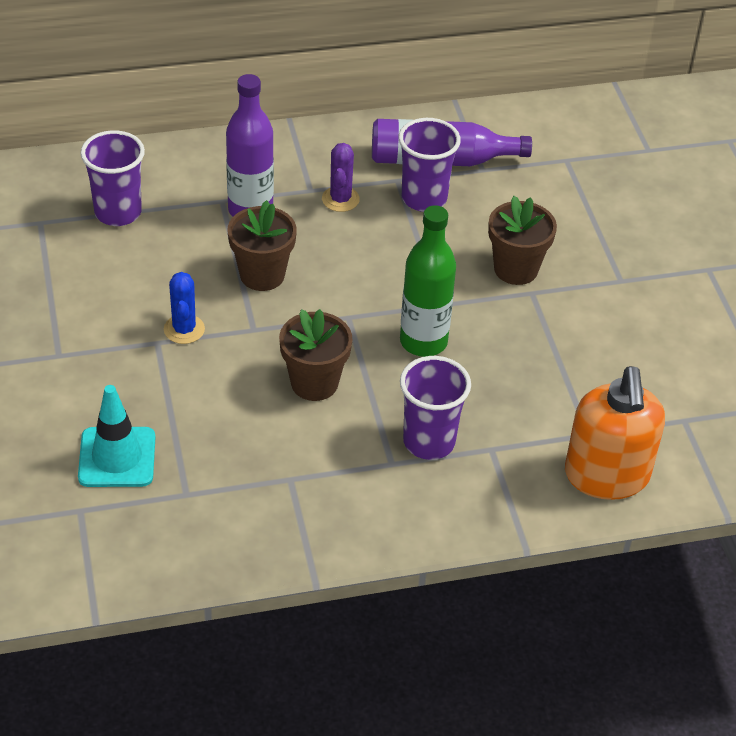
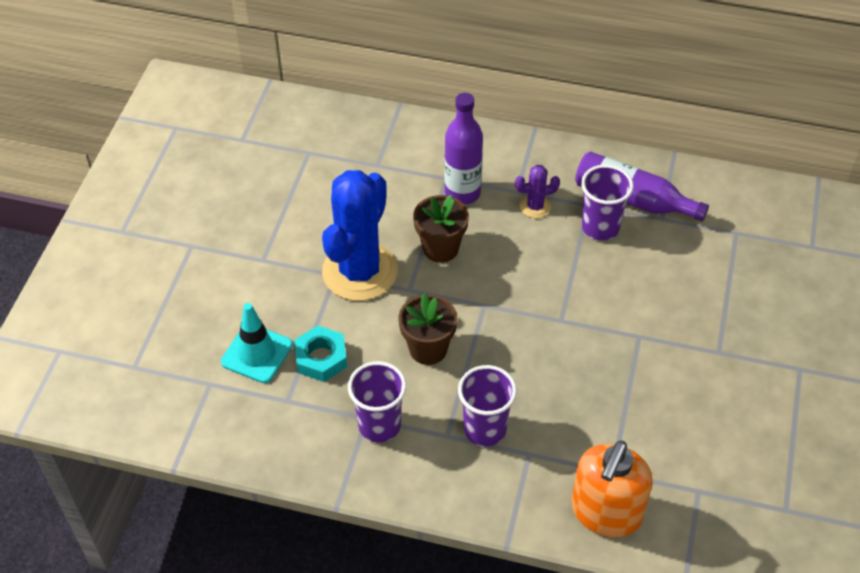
camera: 30 degrees right, 5 degrees up
(118, 212) = (366, 163): purple cup -> purple cup (379, 425)
(184, 329) = (360, 271): blue cactus -> blue cactus, size x2.34
(197, 435) = (321, 358): none -> turquoise nut
(340, 199) = (535, 206): purple cactus -> purple cactus turned 45 degrees clockwise
(423, 342) = (529, 346): green bottle -> none
(516, 269) = (638, 312): brown flower pot -> none

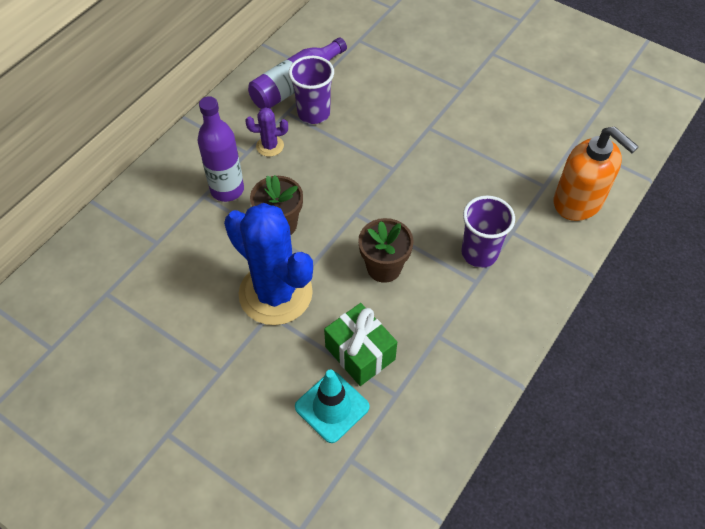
camera: 70 degrees left, 5 degrees up
(321, 358) = (360, 353): turquoise nut -> green gift
(379, 425) = (449, 328): purple cup -> none
(535, 206) = (270, 146): purple cactus -> purple cactus turned 75 degrees clockwise

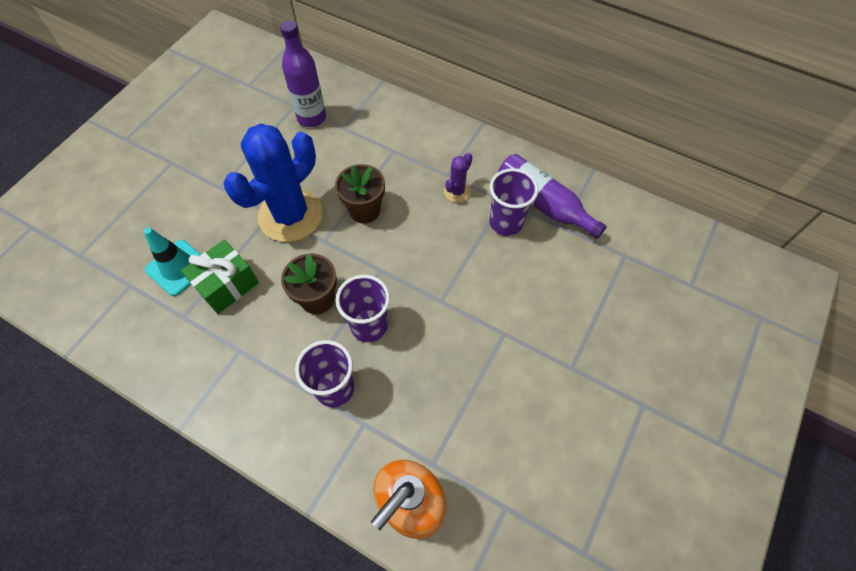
camera: 85 degrees right, 5 degrees up
(227, 189) = (401, 166): purple bottle -> purple bottle (311, 118)
(270, 146) = (457, 191): purple cactus -> purple cactus turned 45 degrees clockwise
(416, 225) = (369, 326): none -> purple cup

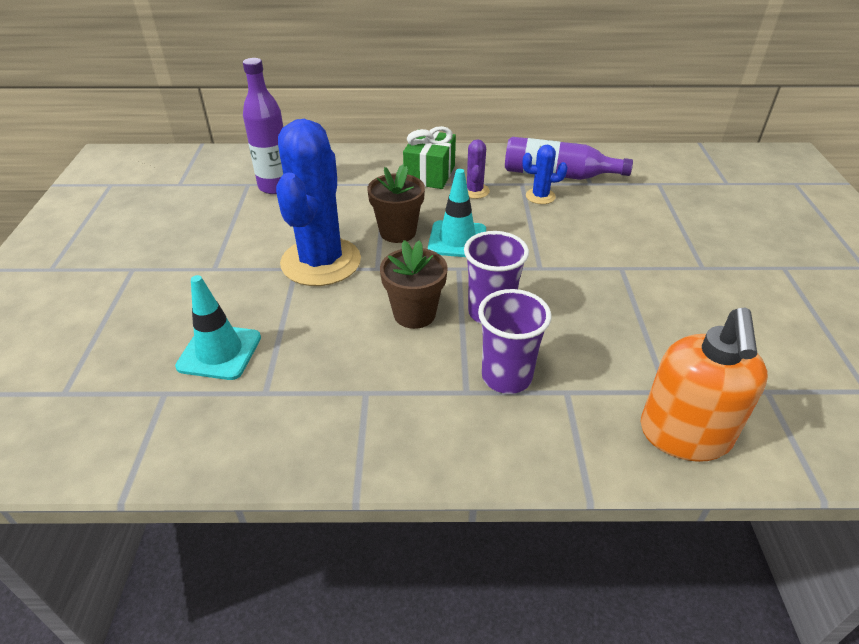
camera: 30 degrees left, 20 degrees down
(227, 285) = (297, 343): green gift -> green gift (429, 174)
(402, 240) = (457, 240): none -> turquoise traffic cone
(506, 223) = (540, 196): purple cup -> blue cactus

